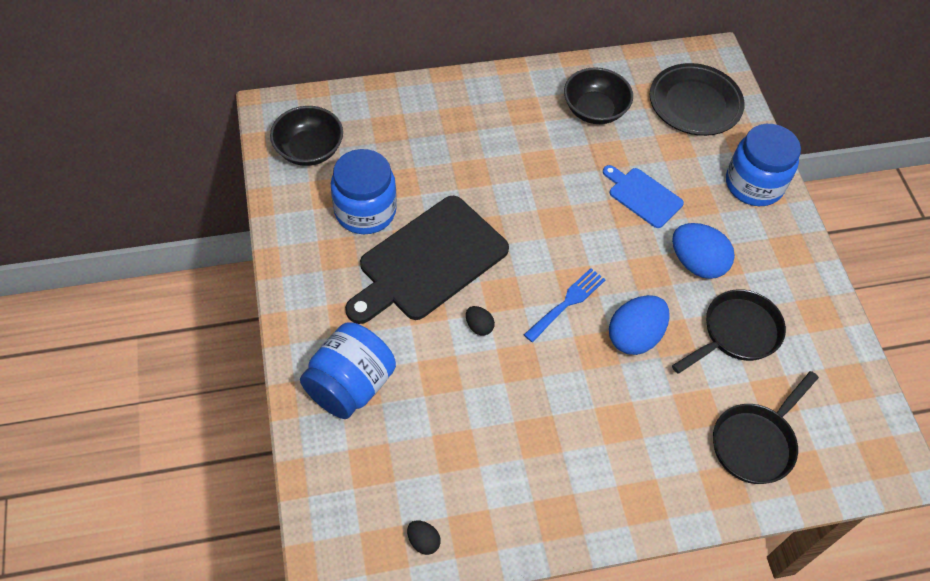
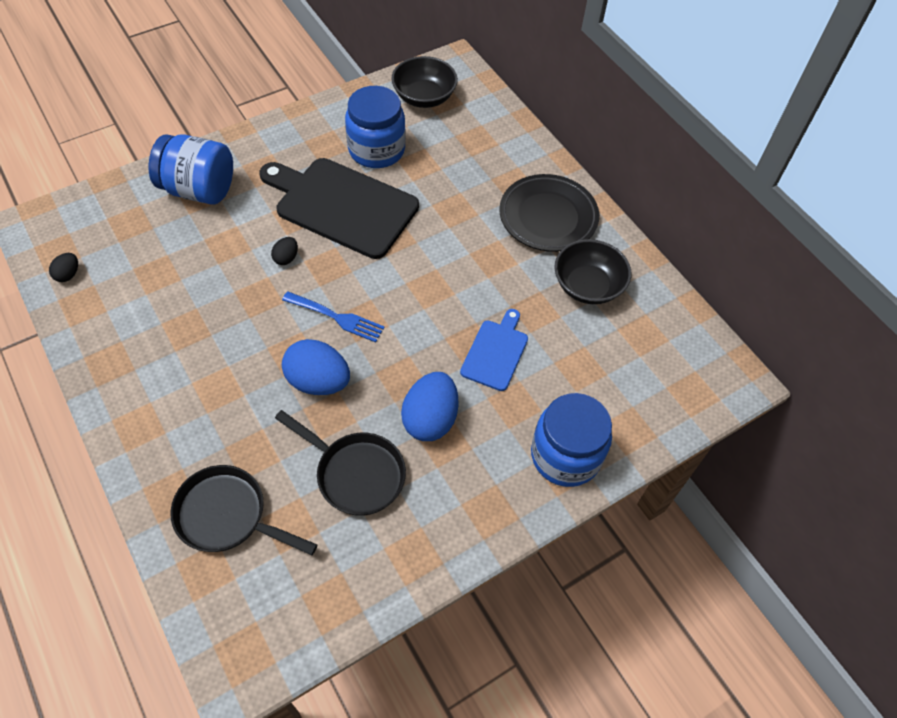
camera: 70 degrees right, 0 degrees up
(695, 103) = (651, 374): black plate -> black plate (548, 217)

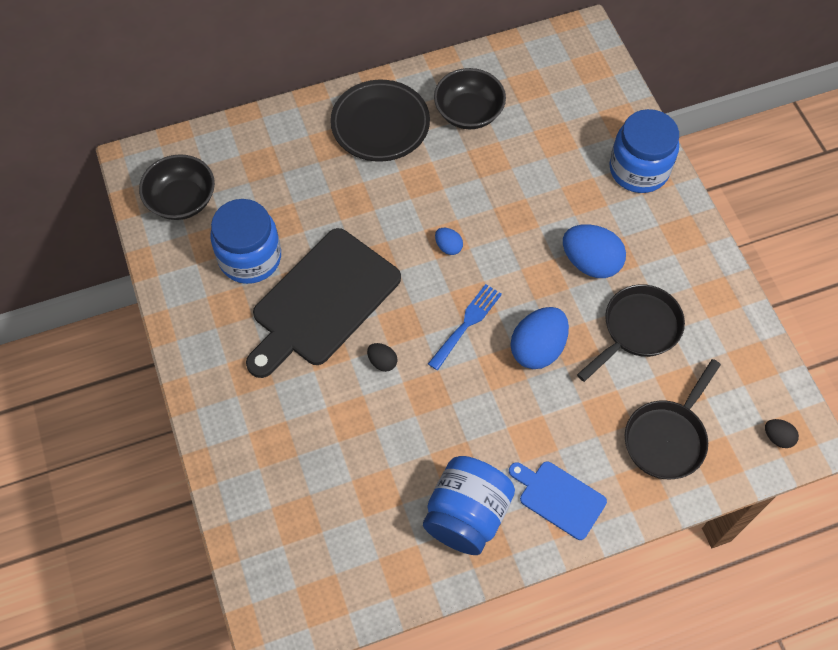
camera: 75 degrees left, 5 degrees up
(68, 274) = (359, 586): black egg -> black egg (777, 437)
(199, 189) = (263, 442): blue jar -> blue jar (466, 515)
(421, 291) = (448, 247): none -> blue egg
(496, 352) = (529, 199): blue cutting board -> blue cutting board (559, 498)

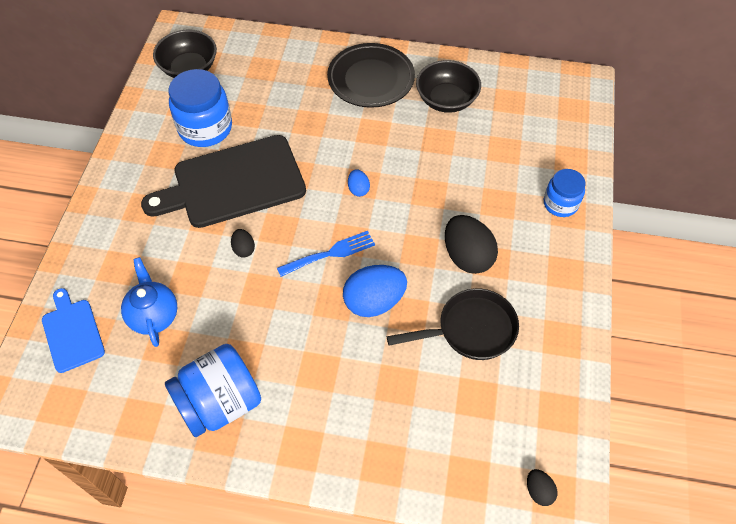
camera: 30 degrees right, 5 degrees down
(345, 471) = (154, 315): none -> blue teapot
(559, 498) = (305, 432): blue cutting board -> blue cutting board (72, 332)
(590, 263) = (467, 256): blue egg -> black egg
(638, 170) = (560, 204): blue jar -> blue jar, size x0.61
(667, 438) = (434, 434): black pan -> none

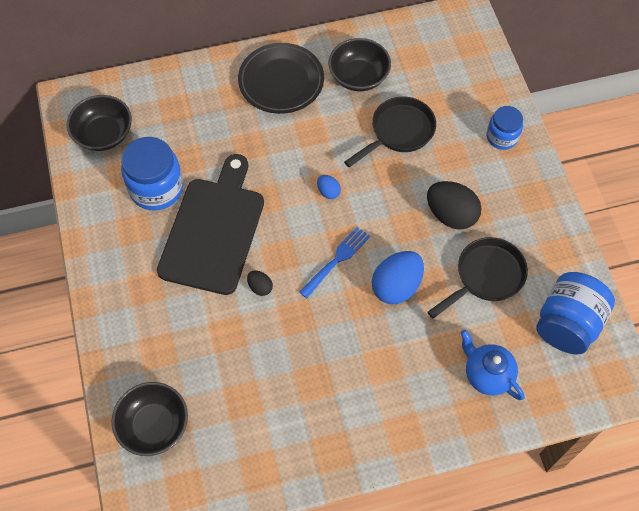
camera: 25 degrees left, 5 degrees up
(72, 332) = (154, 425): blue cutting board -> black bowl
(154, 315) = (217, 379): blue teapot -> blue teapot (487, 374)
(220, 403) = (318, 427): blue jar -> blue jar (567, 324)
(233, 183) = (214, 230): black cutting board -> black cutting board turned 150 degrees clockwise
(458, 161) = (399, 132): none -> black pan
(538, 491) = (600, 382): black egg -> none

